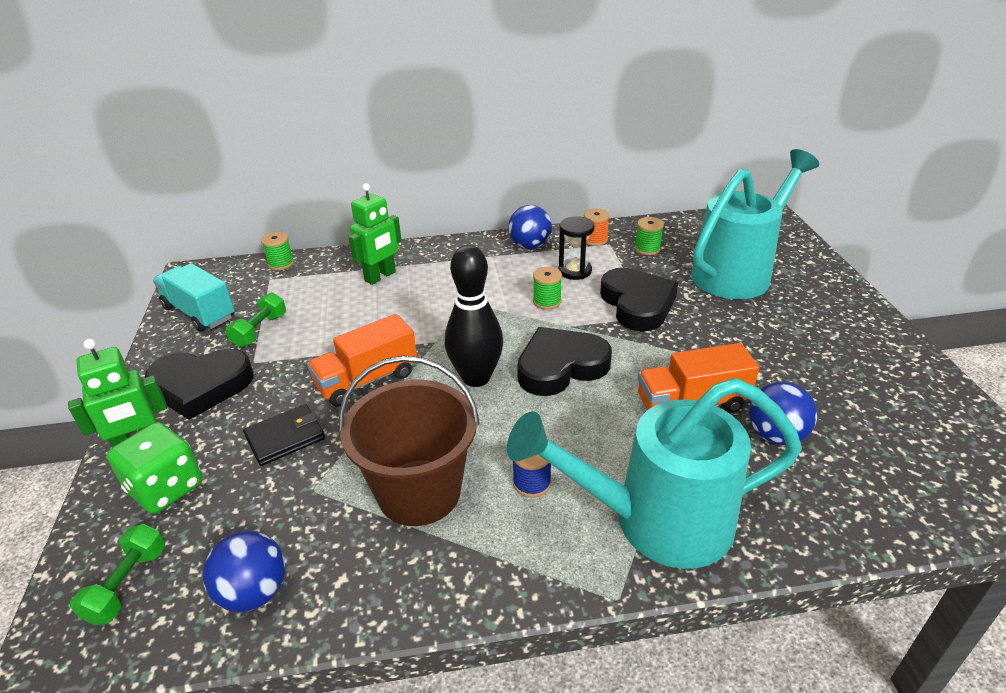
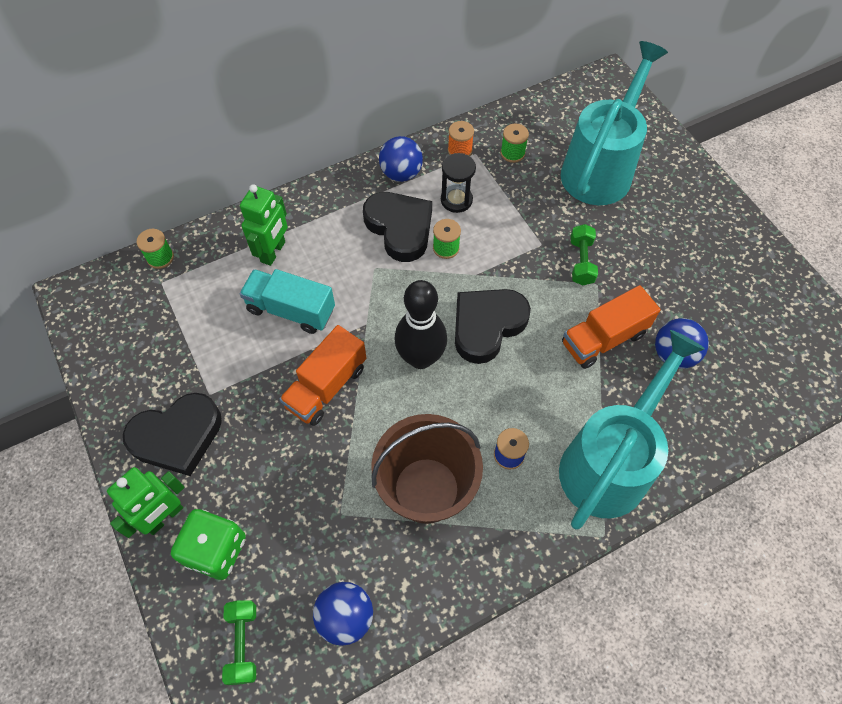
camera: 20 degrees left, 25 degrees up
(199, 313) = (116, 346): turquoise truck -> turquoise truck (291, 310)
(260, 330) = (193, 354): green dumbbell -> green dumbbell (581, 262)
(285, 437) = (288, 469): black wallet -> none
(637, 304) = (526, 231): black heart -> black heart (400, 228)
(656, 521) = (610, 462): turquoise watering can -> turquoise watering can turned 150 degrees clockwise

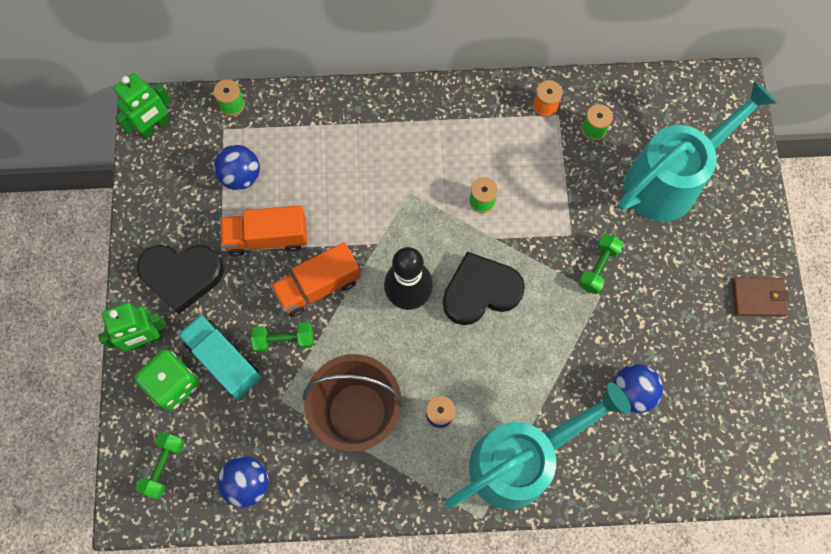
camera: 25 degrees right, 10 degrees up
(273, 252) = (329, 140): green robot -> green robot (155, 127)
(291, 310) = (320, 203): turquoise truck -> turquoise truck (224, 360)
(316, 453) = (284, 340): none -> green dumbbell
(400, 228) = (450, 163): black heart -> none
(401, 173) = (478, 107): blue ball -> blue ball (241, 176)
(456, 200) = (516, 156): black hourglass -> none
(603, 338) = (577, 349): orange truck -> orange truck (267, 237)
(730, 231) = (758, 298): none -> brown wallet

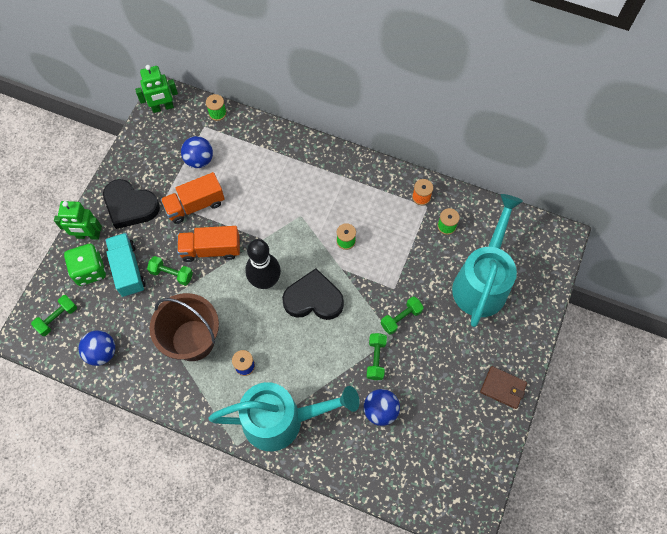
camera: 25 degrees right, 5 degrees down
(267, 237) = (195, 205): orange truck -> orange truck turned 45 degrees counterclockwise
(594, 331) = (376, 359): none -> green dumbbell
(670, 180) = (482, 282): turquoise watering can -> turquoise watering can turned 60 degrees counterclockwise

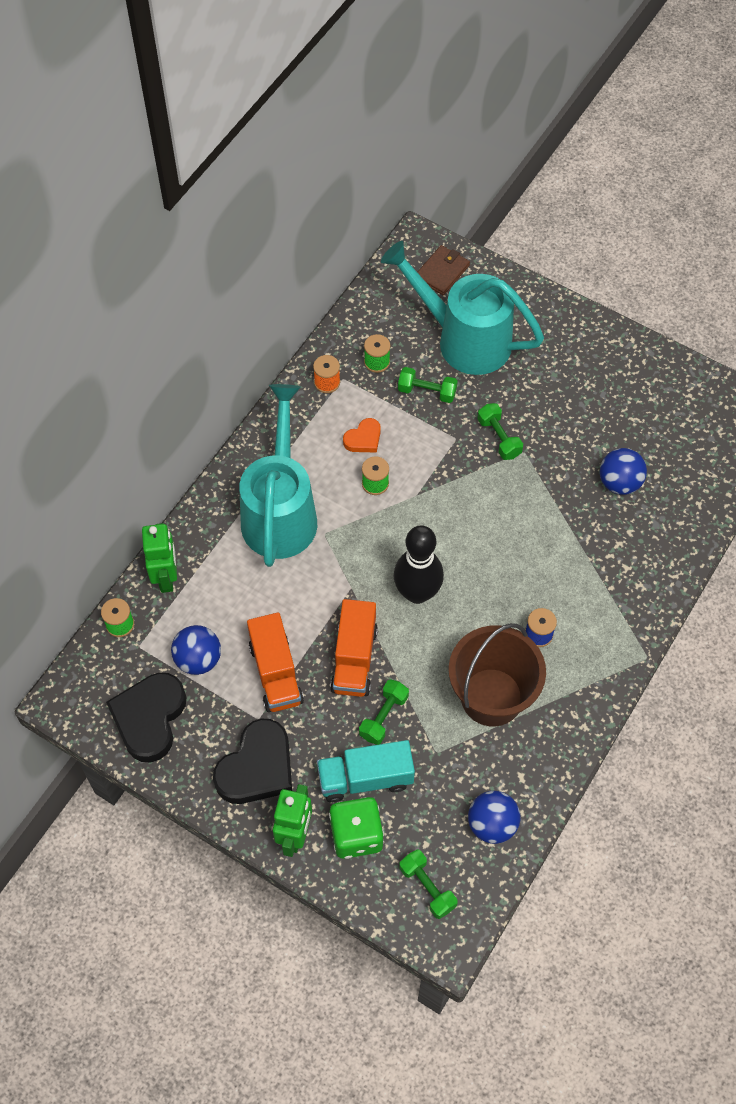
camera: 80 degrees left, 5 degrees down
(163, 107) = (86, 704): green robot -> green robot (166, 577)
(282, 420) = (619, 598): turquoise watering can -> turquoise watering can (280, 512)
(313, 299) = (455, 536): black heart -> black heart (149, 718)
(376, 359) = (550, 476): green dumbbell -> green dumbbell (427, 392)
(380, 228) = (363, 439): none -> orange heart
(503, 388) = (606, 347): brown wallet -> brown wallet (442, 272)

